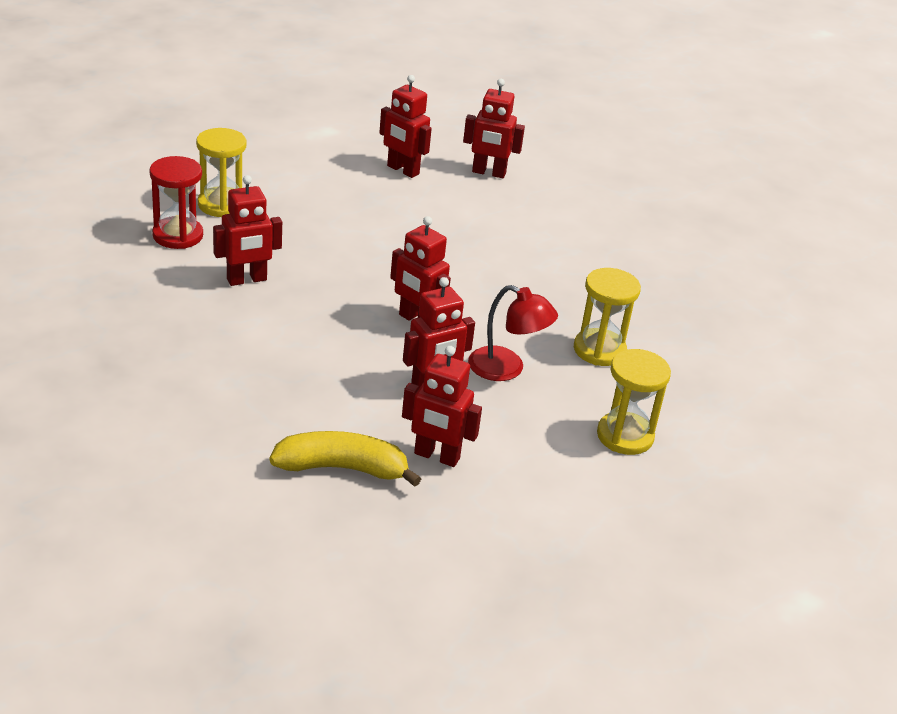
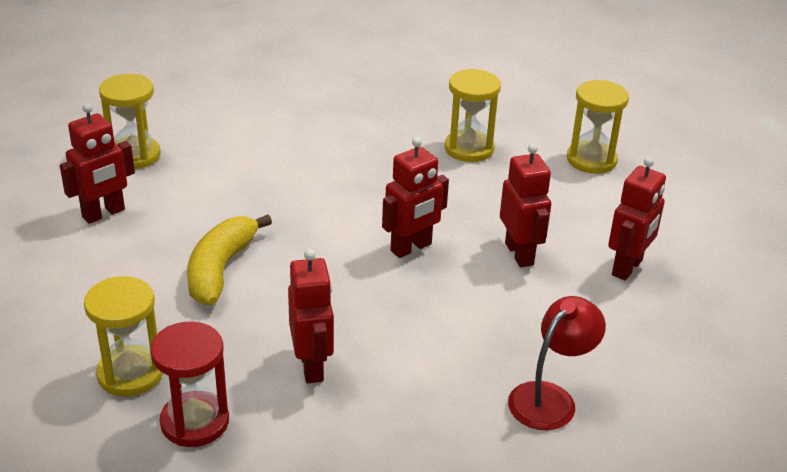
camera: 75 degrees left, 0 degrees up
(342, 468) = (651, 330): yellow banana -> yellow banana (220, 269)
(488, 173) = (134, 155): red robot -> yellow hourglass
(506, 369) = (496, 205): red lamp -> red lamp (550, 398)

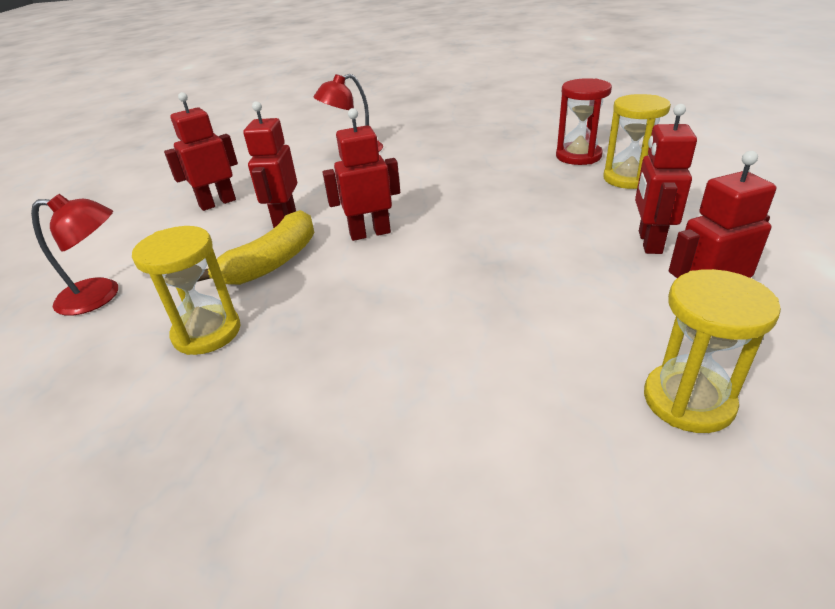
camera: 155 degrees left, 0 degrees up
(220, 269) = (555, 234): yellow banana -> yellow banana (272, 262)
(312, 366) = (493, 172): red robot -> red robot (649, 242)
(591, 160) = (100, 296): yellow hourglass -> red lamp

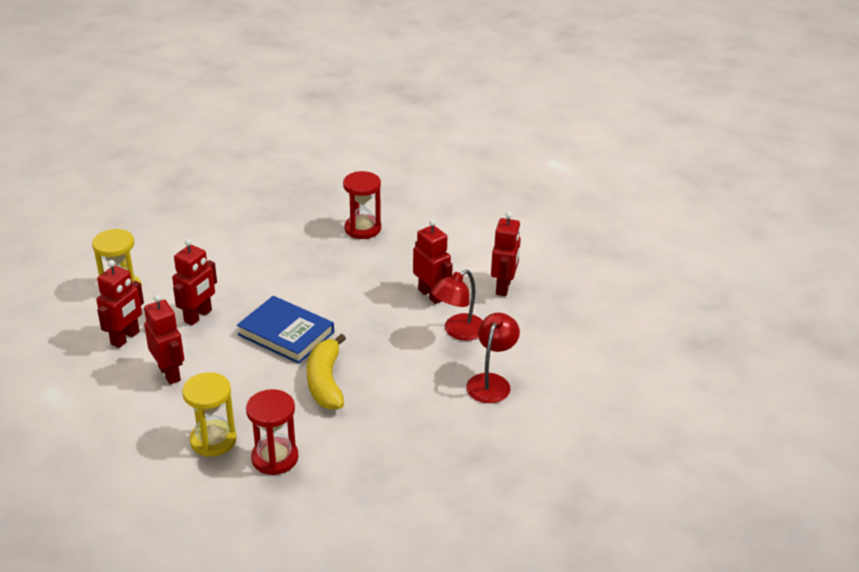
camera: 135 degrees right, 0 degrees up
(100, 296) = (449, 218): red lamp -> red lamp (458, 331)
(207, 332) = (362, 229): yellow hourglass -> red hourglass
(272, 262) = (389, 268): yellow banana -> yellow banana (326, 382)
(370, 233) = (357, 308): red robot -> red robot (198, 316)
(475, 236) = (286, 333): none -> blue book

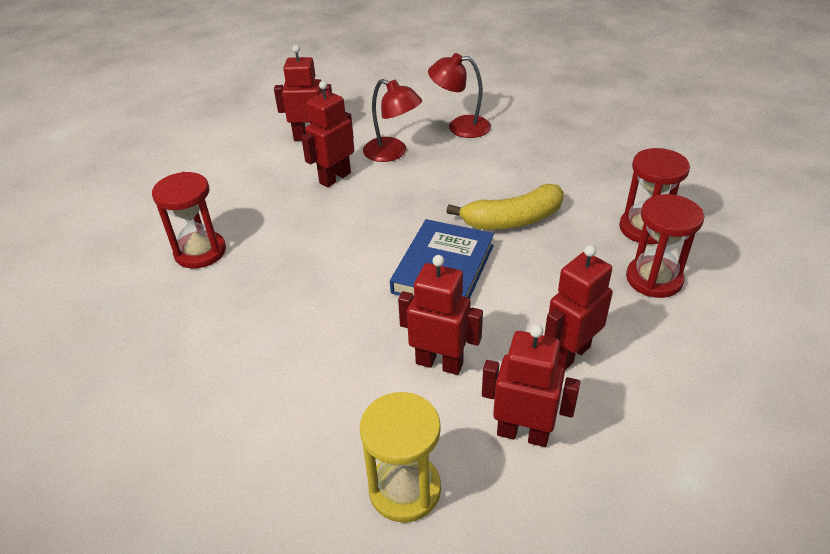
camera: 100 degrees left, 5 degrees up
(213, 440) = (654, 279): yellow hourglass -> red hourglass

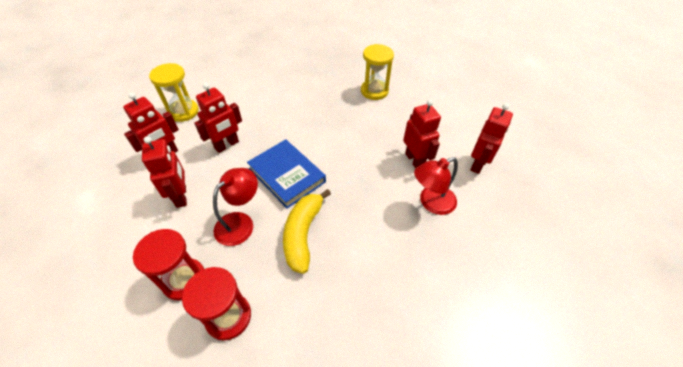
camera: 115 degrees right, 10 degrees up
(200, 252) = (374, 91): red hourglass -> yellow hourglass
(460, 127) = (453, 268): red lamp -> red lamp (240, 222)

